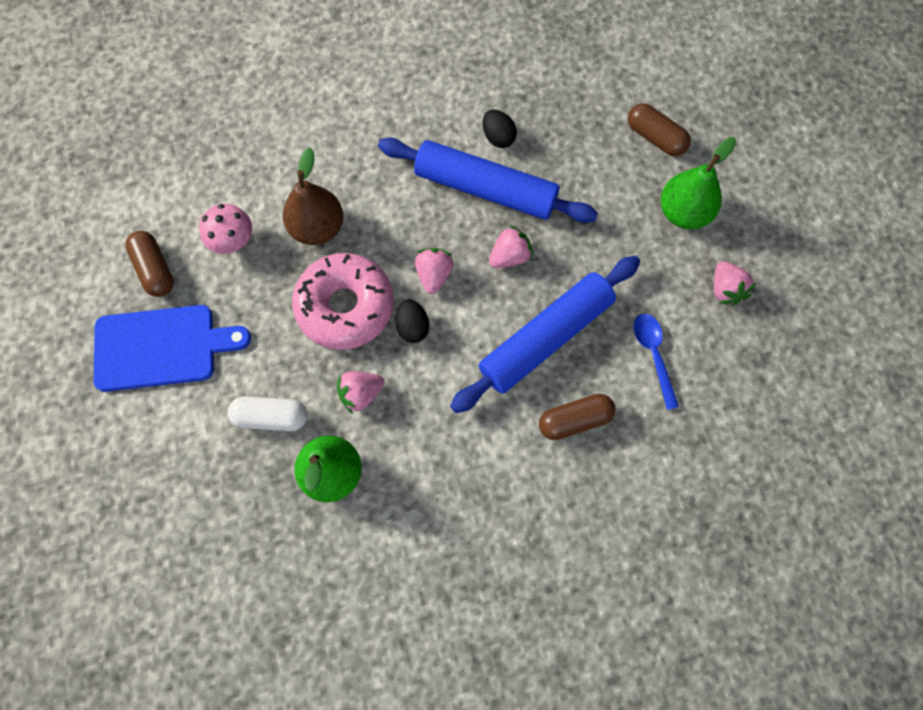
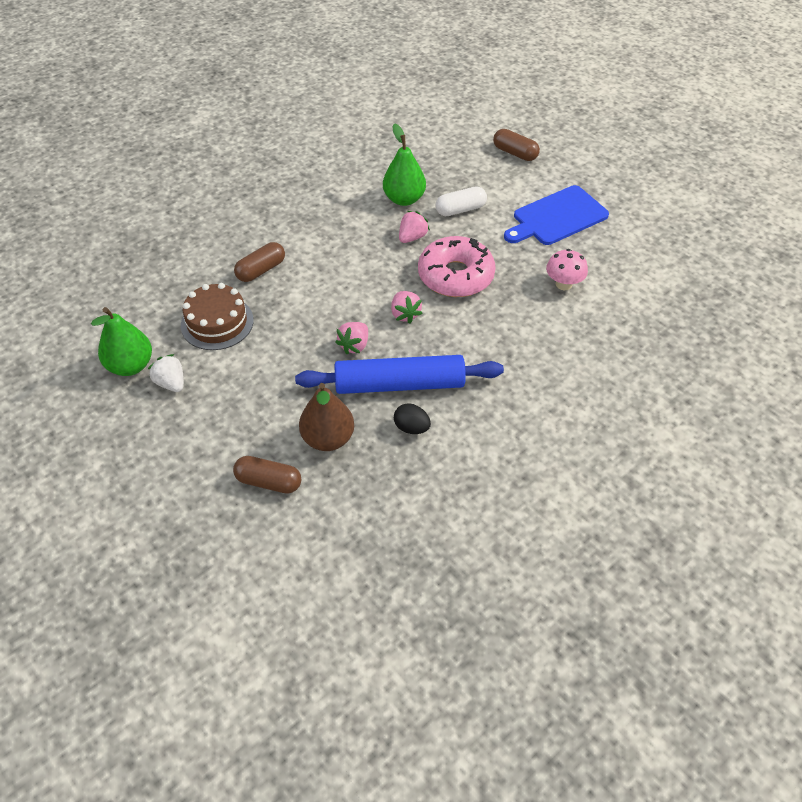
camera: 155 degrees right, 20 degrees down
(155, 269) = (600, 251): brown capsule -> brown capsule (515, 153)
(317, 228) = (511, 312): brown pear -> brown pear (328, 439)
(412, 327) = (401, 281): black egg -> none
(545, 338) = (302, 306): blue rolling pin -> none
(653, 355) = (217, 323): blue spoon -> brown cake
(684, 212) = (222, 427): green pear -> green pear (130, 366)
(725, 289) = (171, 383): pink strawberry -> white strawberry

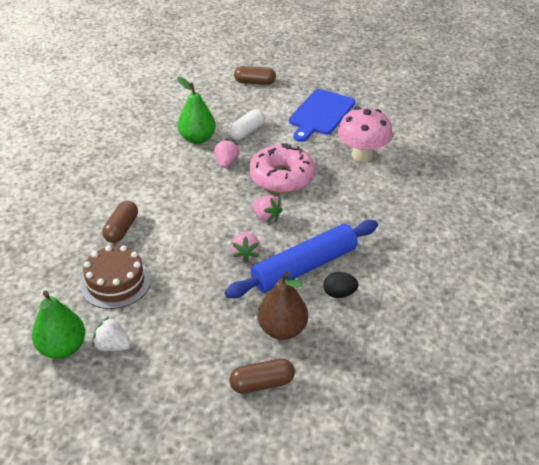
camera: 30 degrees left, 10 degrees down
(563, 284) = (362, 155): pink mushroom -> pink mushroom, size x1.61

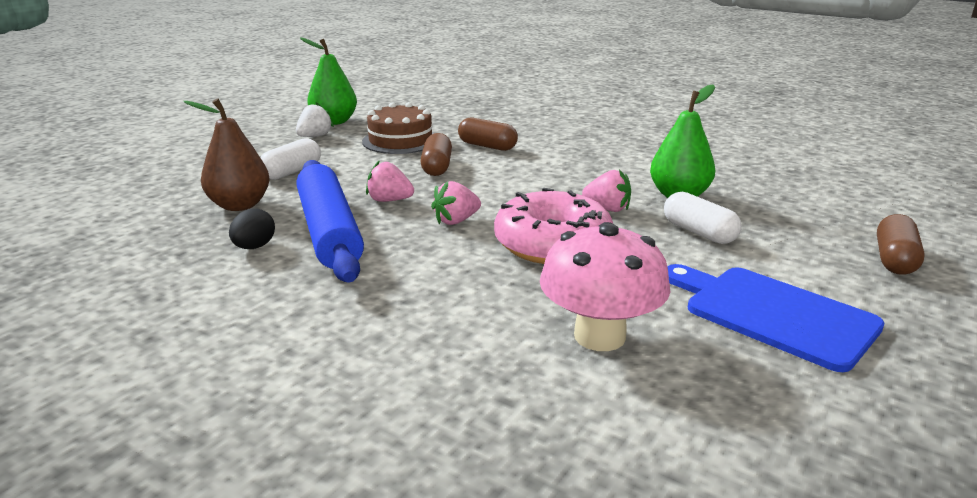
camera: 105 degrees right, 15 degrees down
(208, 326) = (292, 172): none -> white capsule
(262, 384) = (182, 187): brown capsule -> brown capsule (437, 167)

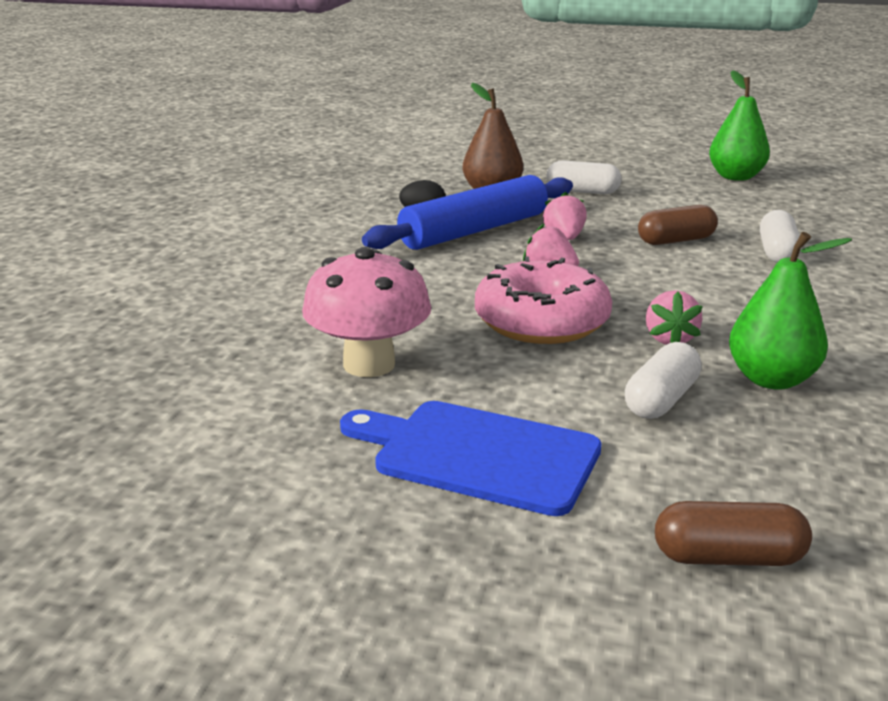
camera: 70 degrees right, 0 degrees up
(315, 136) = (682, 179): white strawberry -> none
(400, 140) = (727, 212): brown cake -> none
(487, 146) = (777, 252): brown capsule -> white capsule
(773, 314) = (478, 455): blue cutting board -> blue cutting board turned 90 degrees counterclockwise

